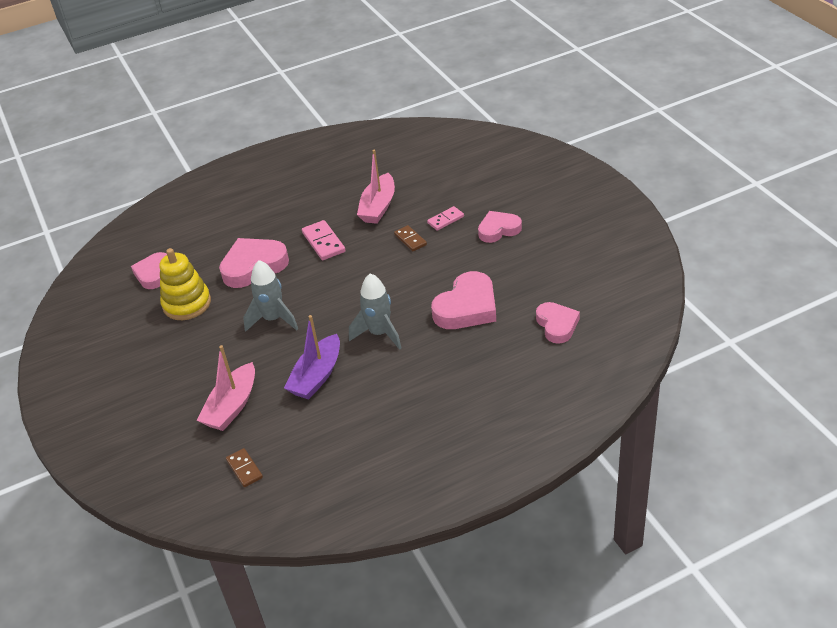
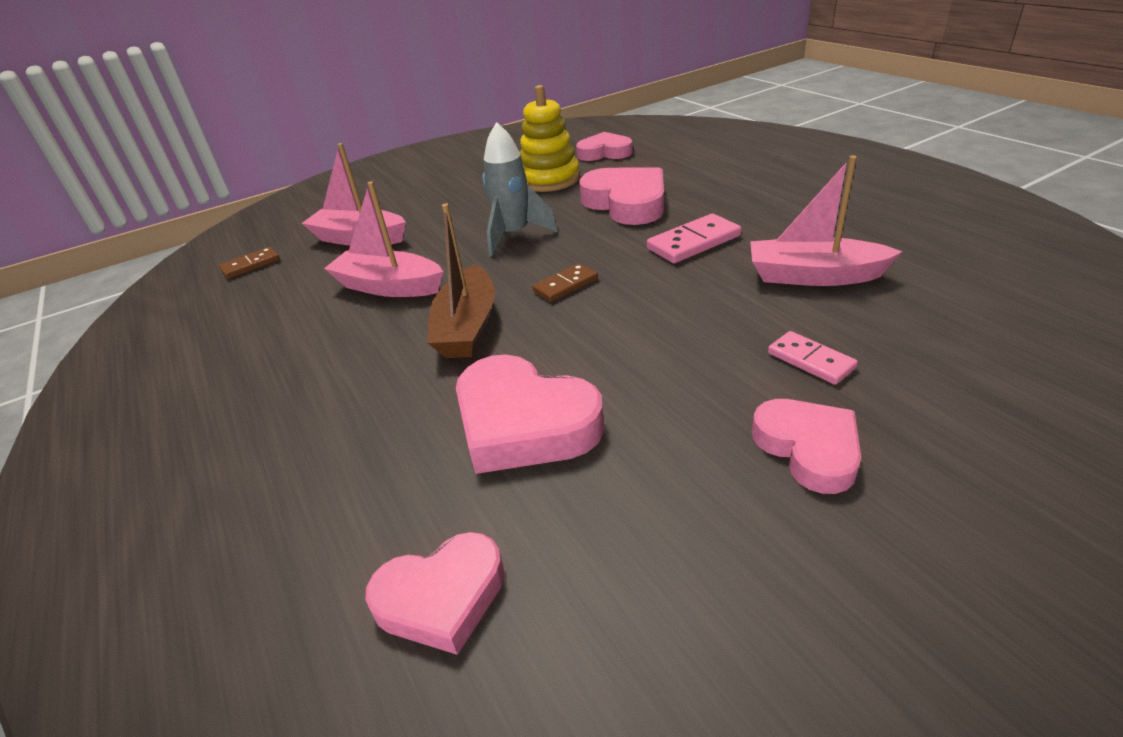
camera: 85 degrees right, 5 degrees down
(317, 376) = (389, 286): purple boat -> pink boat
(379, 333) = (467, 327): grey rocket -> brown boat
(410, 240) = (726, 324): brown domino -> brown domino (565, 285)

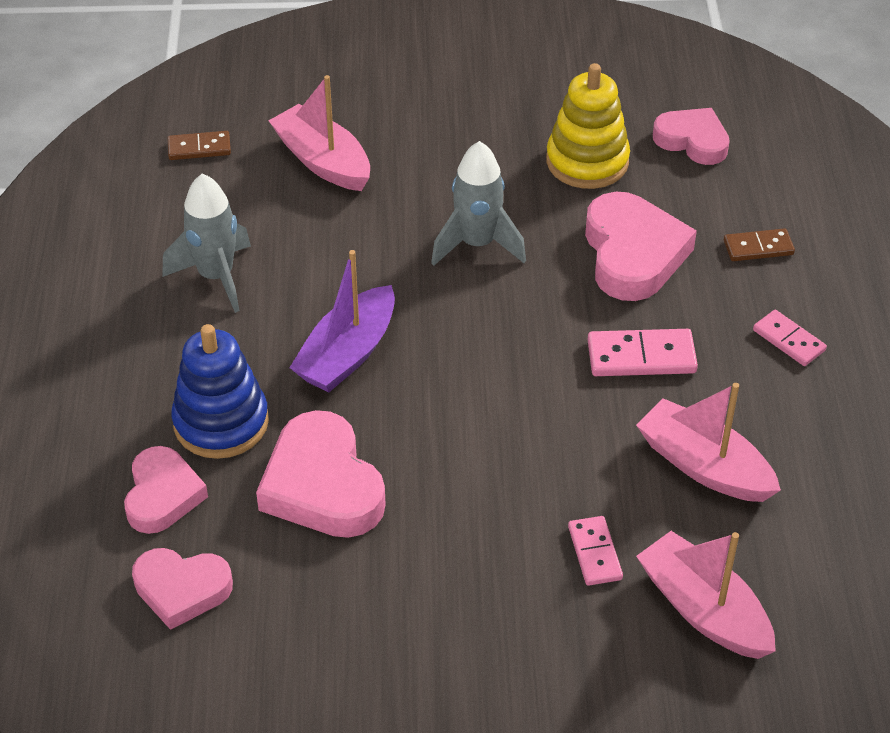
camera: 25 degrees right, 10 degrees up
(311, 326) = (216, 277): none -> grey rocket
(383, 420) = (221, 422): none -> blue stacking toy
(389, 286) = (311, 258): pink boat -> pink boat (703, 610)
(467, 327) = (347, 354): brown boat -> purple boat
(565, 285) = (470, 348): brown domino -> brown domino (758, 247)
(775, 201) = (789, 340): none -> pink domino
(808, 448) = (506, 624): pink heart -> pink heart (162, 495)

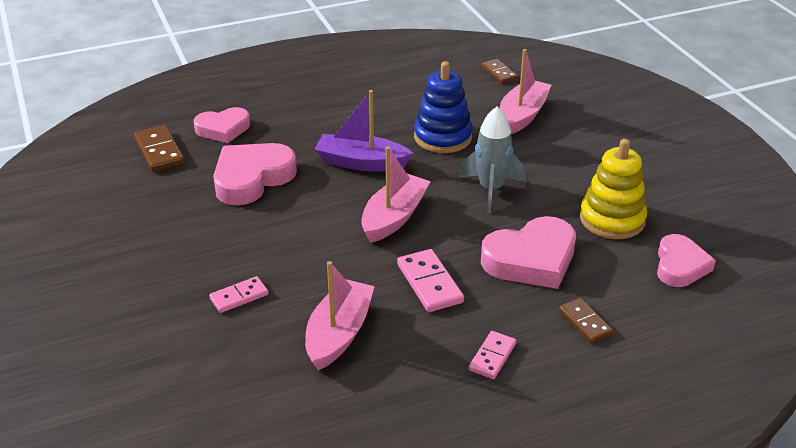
camera: 70 degrees right, 10 degrees down
(181, 589) = (159, 151): pink heart -> brown domino
(216, 277) = (396, 104): grey rocket -> none
(221, 422) = (284, 134): blue stacking toy -> blue stacking toy (443, 137)
(703, 610) = (206, 357): pink boat -> pink boat (394, 217)

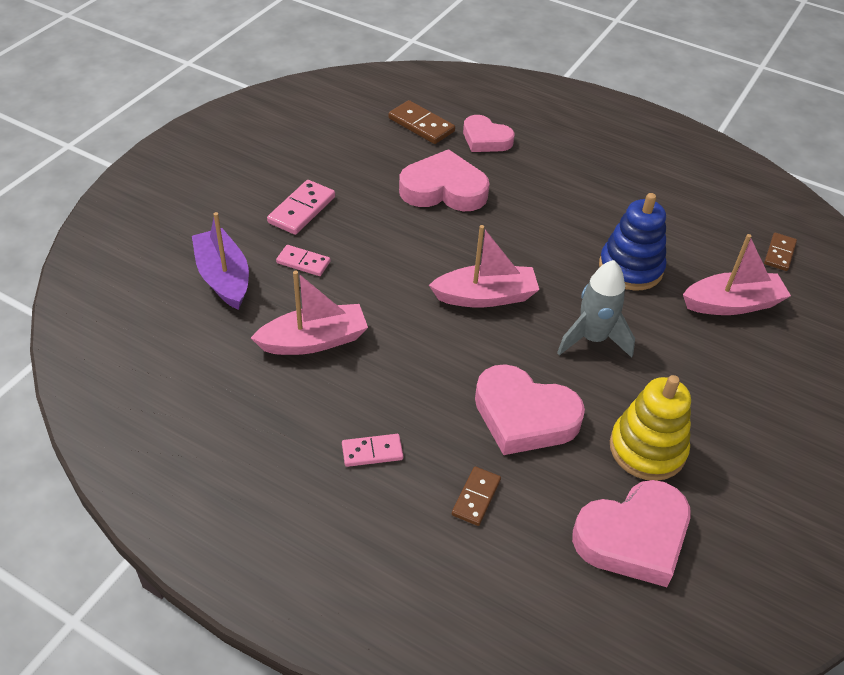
camera: 50 degrees right, 10 degrees up
(159, 151) = (421, 125): brown domino -> brown domino turned 75 degrees counterclockwise
(361, 163) = (534, 238): purple boat -> purple boat (223, 278)
(429, 283) = (424, 363): pink domino -> pink domino (301, 210)
(680, 266) = (633, 537): pink heart -> pink heart, size x1.53

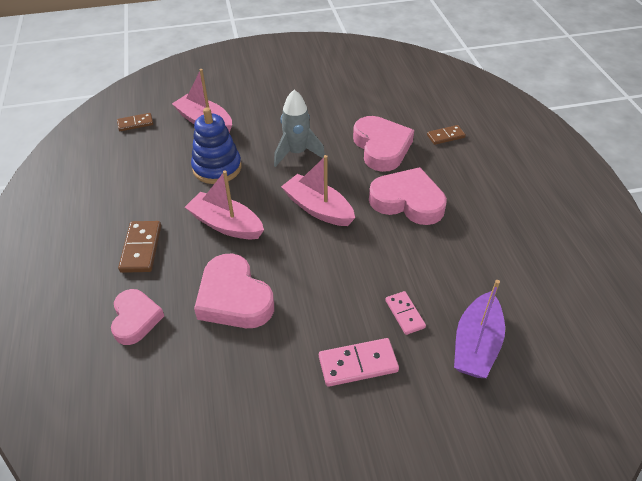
camera: 130 degrees left, 0 degrees up
(314, 341) = (452, 254): pink boat -> pink boat (226, 224)
(372, 452) = (476, 180): pink domino -> none
(421, 125) = (155, 378): brown domino -> brown domino (141, 248)
(633, 537) = (396, 90): pink heart -> pink heart (407, 201)
(647, 449) = (345, 106): yellow stacking toy -> none

